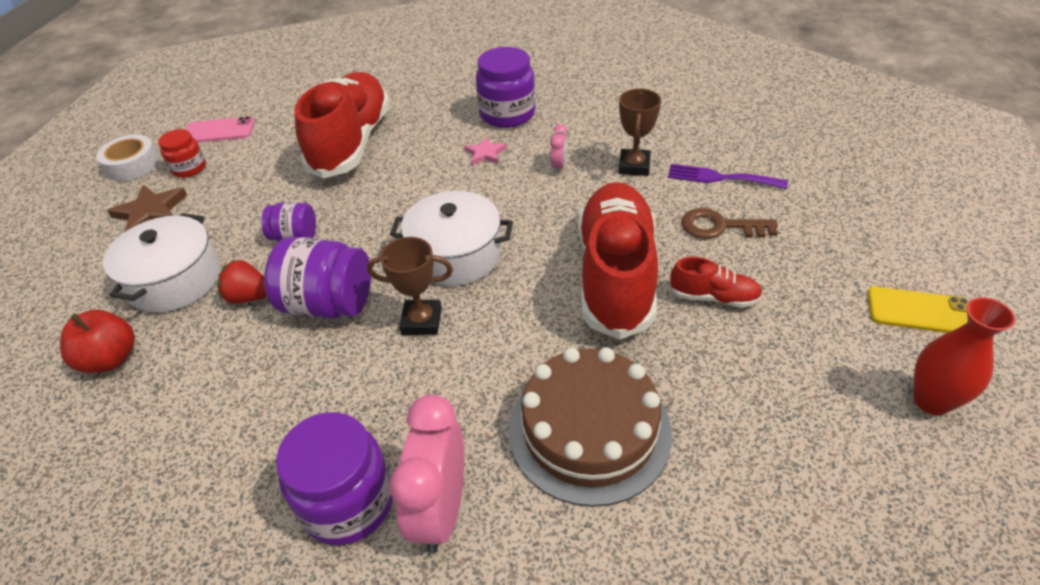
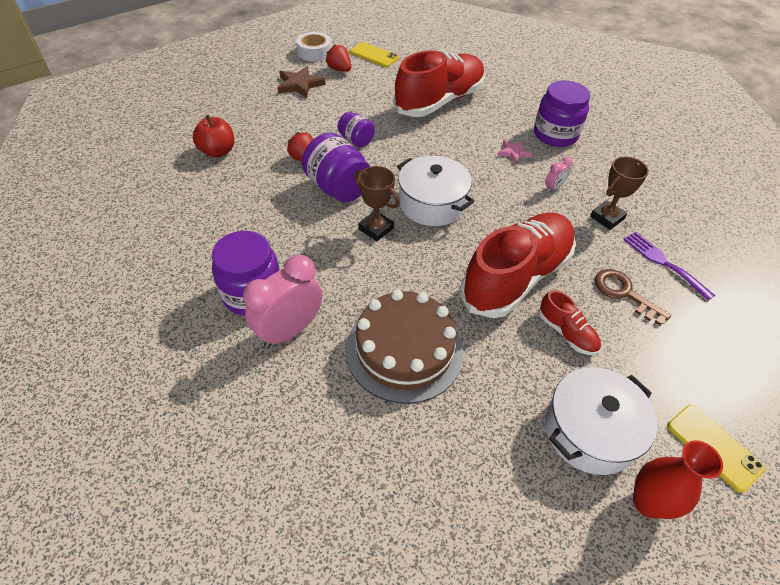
camera: 35 degrees right, 5 degrees up
(175, 280) = (278, 128): white pot -> white pot (589, 431)
(189, 168) = (339, 69): red jar -> red strawberry
(219, 131) = (374, 55): pink phone -> yellow phone

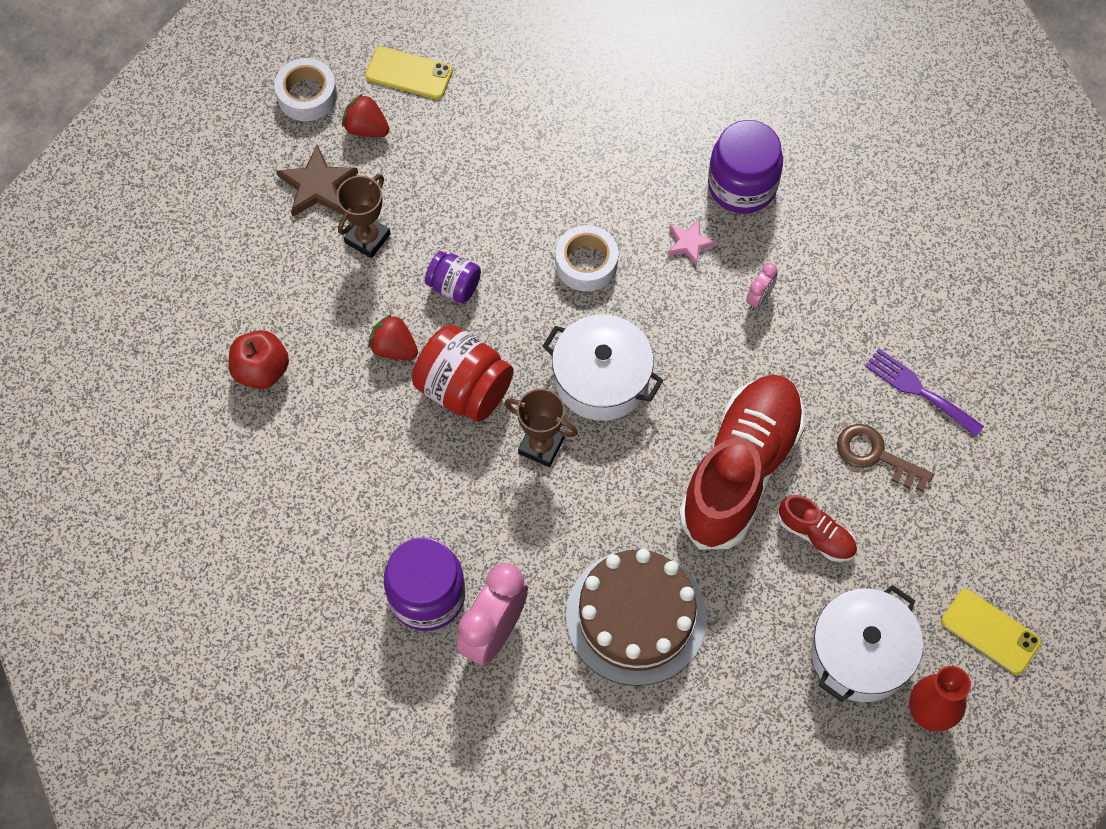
camera: 15 degrees left, 15 degrees up
(338, 188) = (464, 389): purple jar -> red jar
(439, 101) = (550, 160): red shoe -> none
(443, 148) = (586, 263): none -> white tape
(607, 218) = (839, 333): brown trophy -> brown trophy (367, 238)

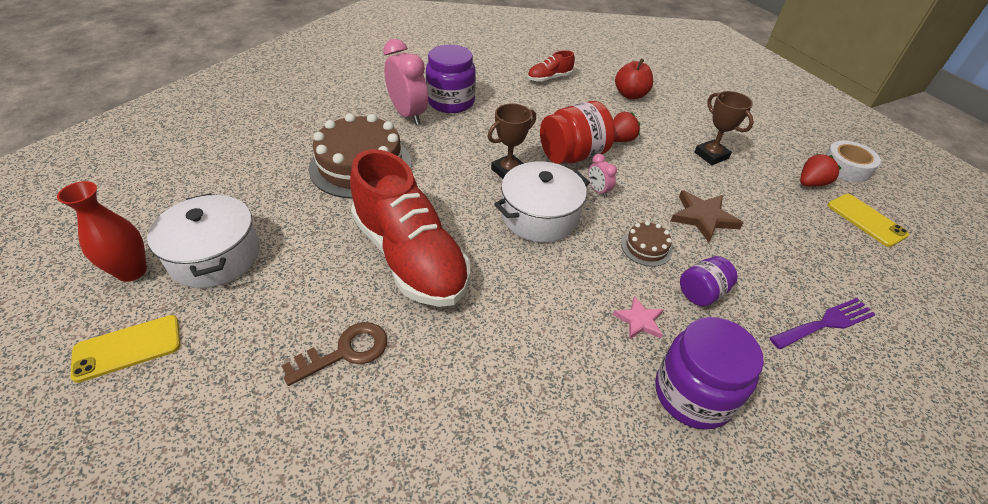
camera: 115 degrees right, 20 degrees down
(317, 186) = (762, 149): brown star -> brown star (703, 217)
(409, 73) = (866, 220): yellow phone -> yellow phone turned 75 degrees counterclockwise
(454, 286) = (655, 177): purple jar -> purple jar (701, 293)
(586, 263) = (646, 247): white tape -> brown cake
(759, 298) = (556, 344): pink clock -> pink clock (598, 190)
(816, 535) = (321, 275): red shoe -> red shoe (549, 78)
(918, 390) = (376, 428): purple fork -> purple fork (826, 323)

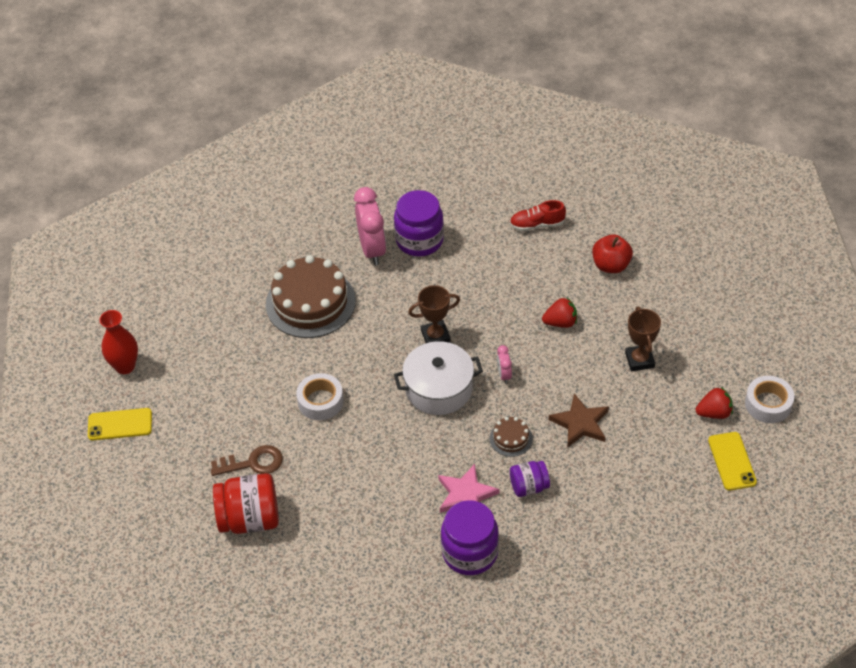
camera: 25 degrees right, 5 degrees up
(215, 256) = (181, 367): white pot -> none
(410, 257) = (320, 401): red shoe -> white tape
(573, 155) = (503, 331): red jar -> red jar (250, 519)
(639, 320) = (466, 494): pink star -> pink star, size x1.62
(826, 323) = (609, 534): purple fork -> none

